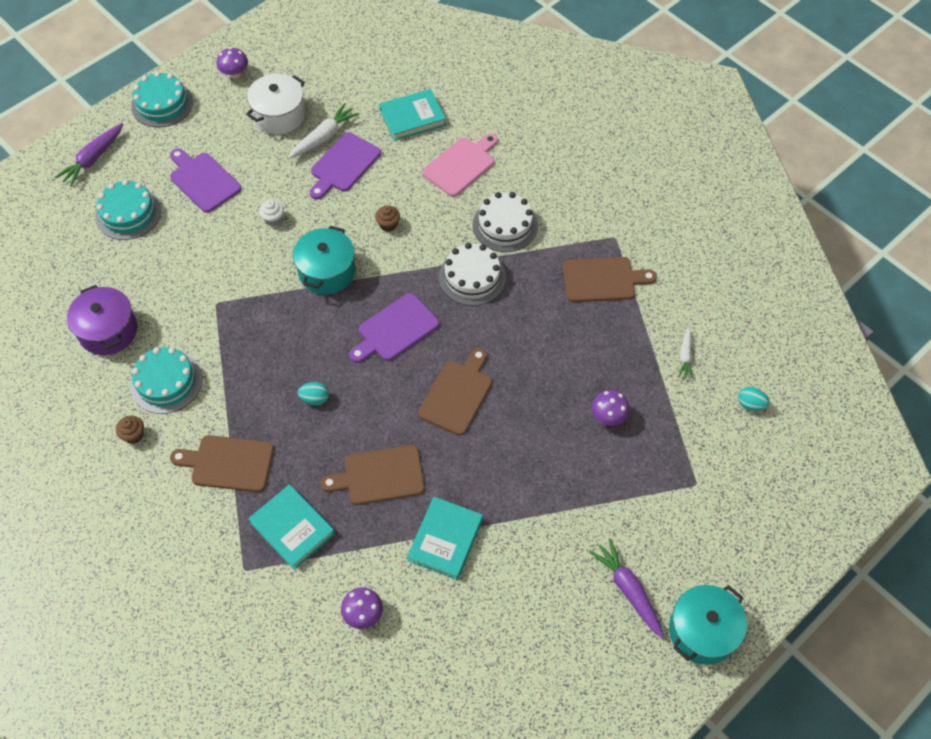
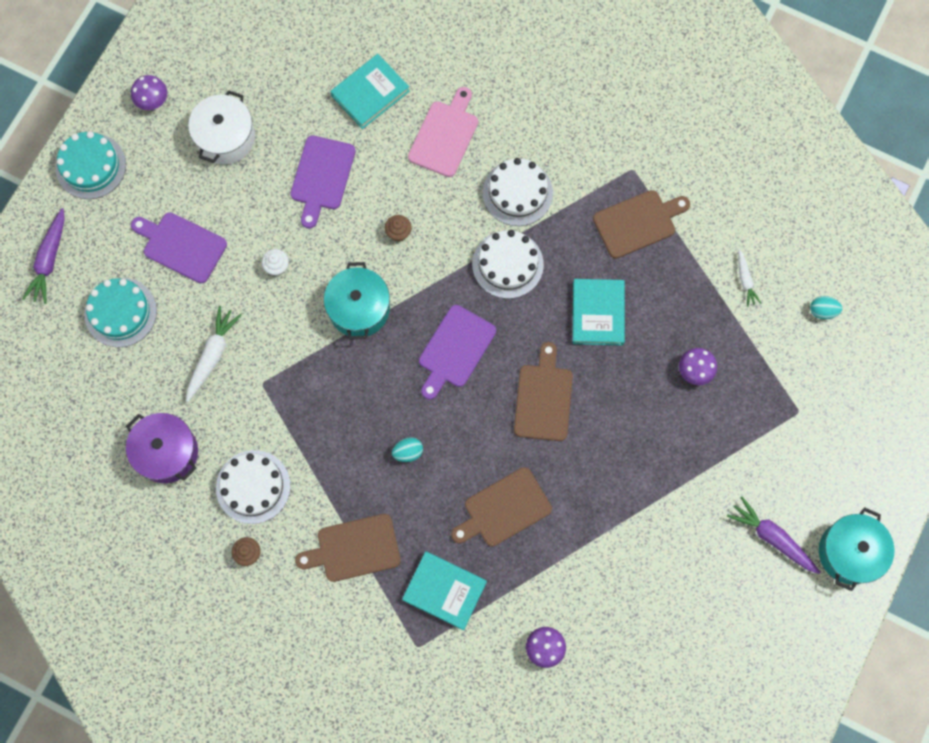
camera: 20 degrees left, 15 degrees up
(166, 382) = (253, 486): turquoise cake -> white cake
(323, 137) = (286, 149): white carrot -> white carrot (212, 355)
(445, 540) = (591, 550): turquoise book -> turquoise book (598, 313)

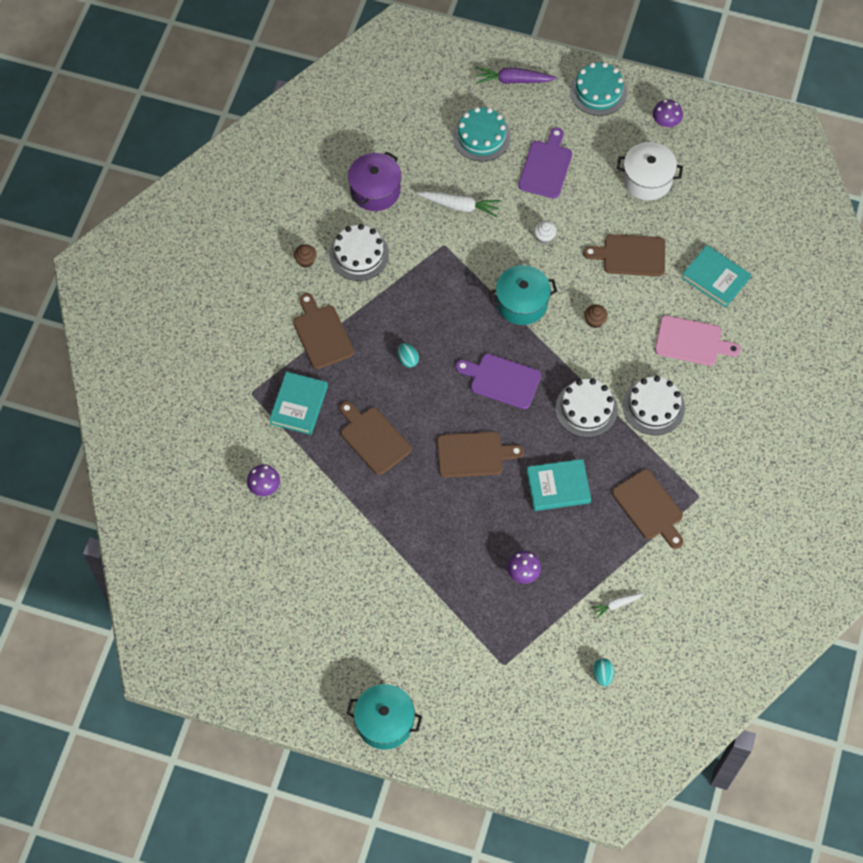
camera: 80 degrees right, 10 degrees down
(322, 177) = (630, 255): purple cutting board -> brown cutting board
(772, 538) = (386, 655): purple carrot -> none

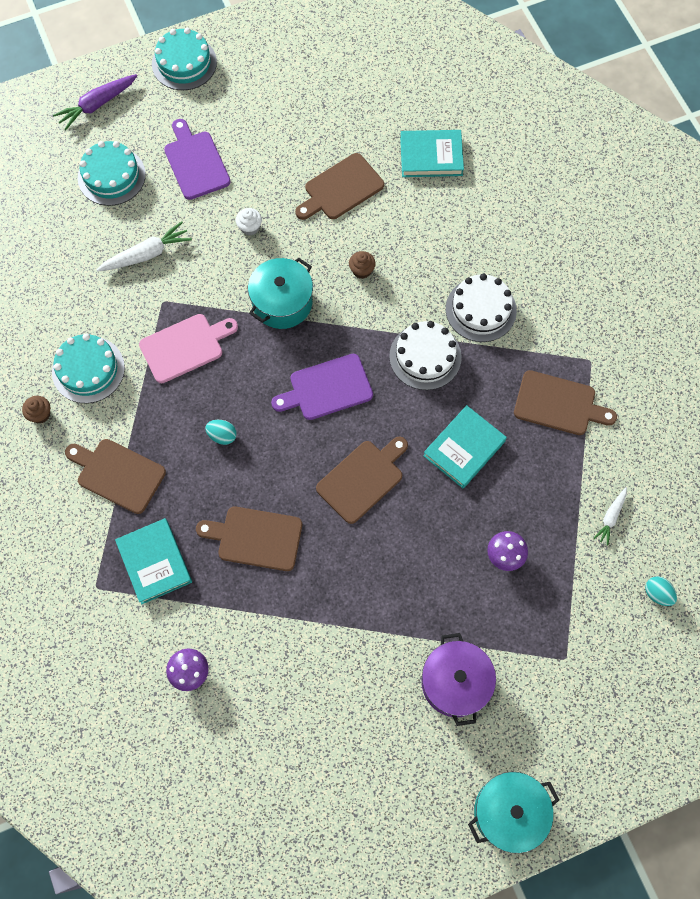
camera: 40 degrees left, 5 degrees up
(359, 254) = (88, 369): white cake -> turquoise cake
(375, 190) = (52, 297): purple pot -> purple pot (455, 682)
(647, 179) = (296, 111): white pot -> none
(666, 122) = (268, 50): purple mushroom -> none
(692, 341) = (461, 226): pink cutting board -> pink cutting board (185, 347)

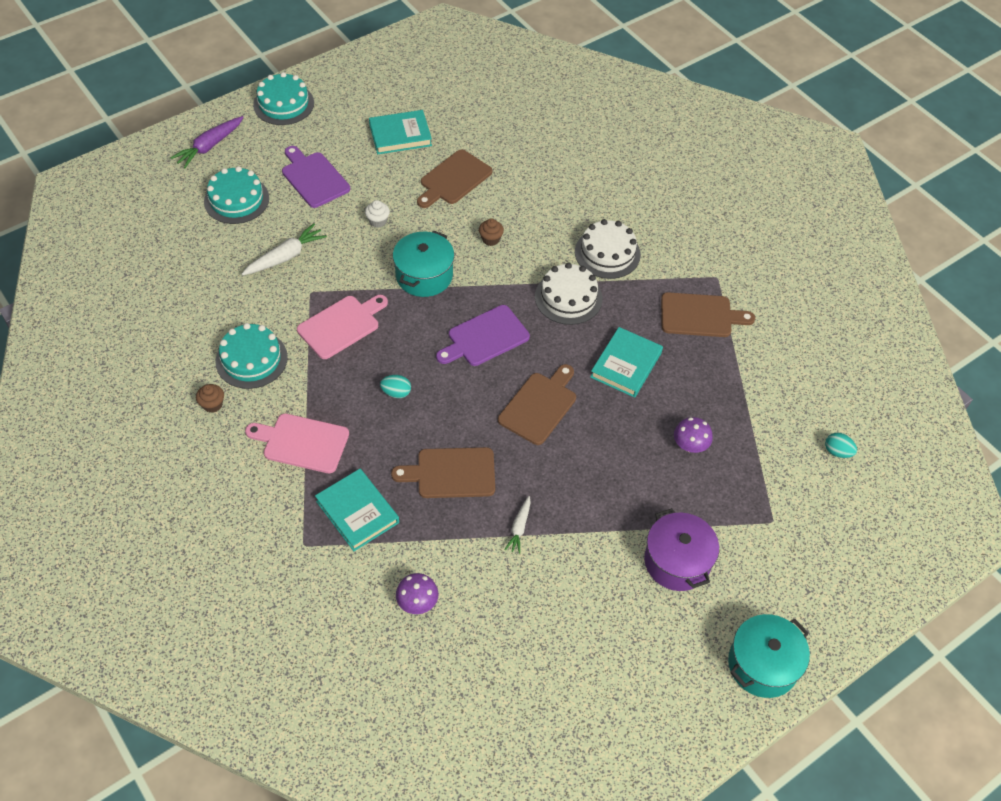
camera: 15 degrees left, 15 degrees down
(117, 474) = (302, 443): brown cutting board -> pink cutting board
(431, 156) = (527, 143): turquoise book -> turquoise book (400, 135)
(611, 517) = (775, 397): white carrot -> white carrot (519, 527)

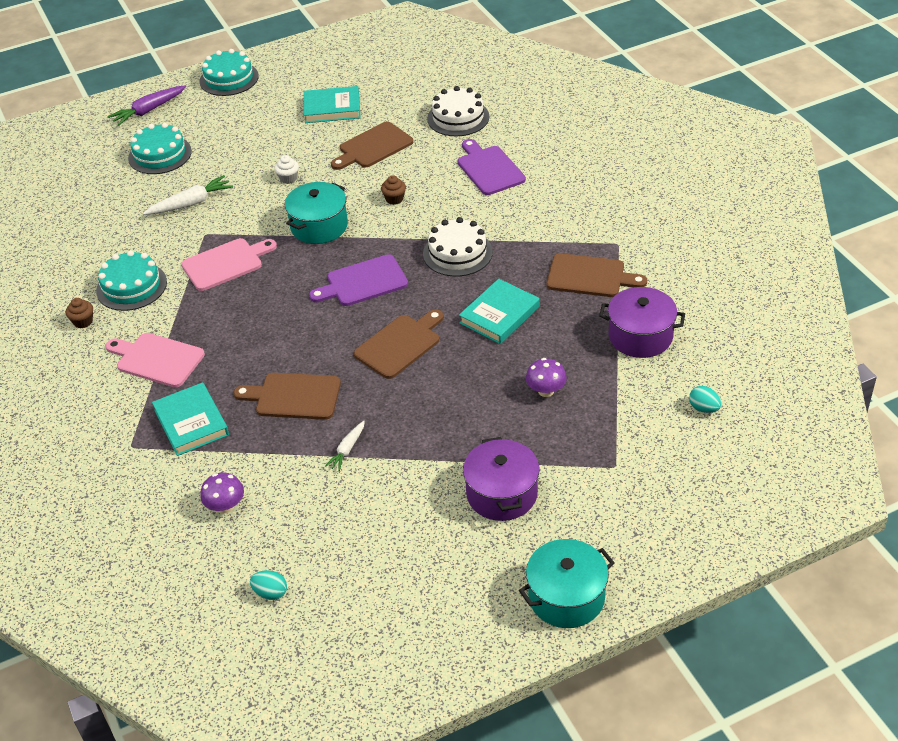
camera: 15 degrees right, 10 degrees down
(313, 178) = (238, 140): purple cutting board -> purple cutting board (489, 169)
(396, 393) = (261, 323): turquoise egg -> turquoise egg (270, 593)
(607, 253) = (509, 217): white cake -> white cake (458, 118)
(762, 378) = (640, 336): none -> purple pot

